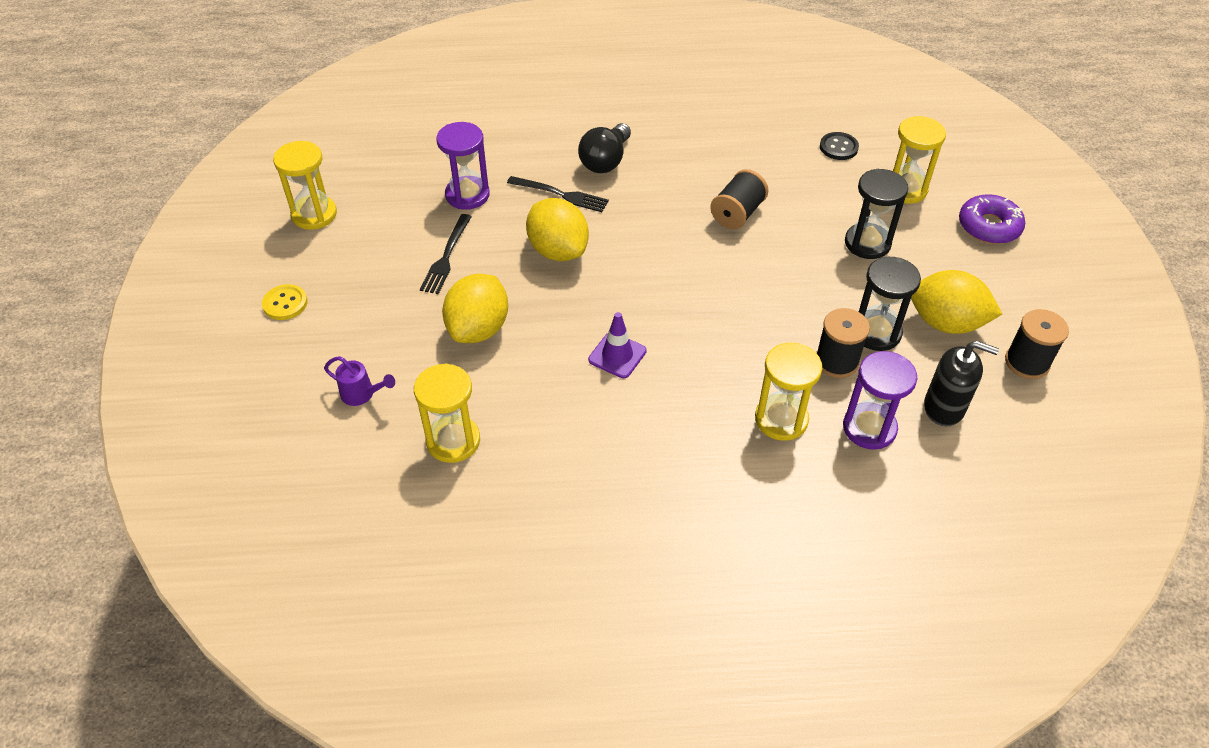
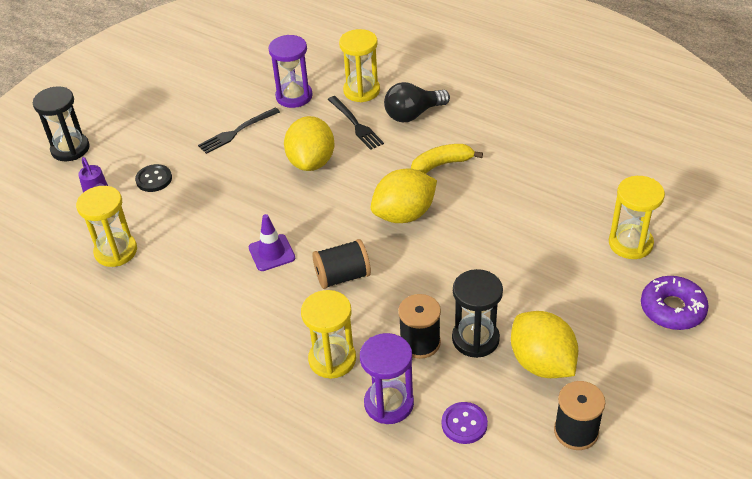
camera: 40 degrees right, 5 degrees down
(285, 303) = (115, 116): yellow button -> none
(314, 214) = (189, 67): yellow hourglass -> yellow hourglass (361, 91)
(478, 329) = (206, 189): yellow lemon -> yellow lemon (404, 214)
(682, 196) = (441, 165): none -> yellow banana
(737, 213) = (468, 197): black spool -> black spool (342, 276)
(838, 147) = (610, 185): black button -> black button (154, 179)
(867, 243) = (547, 269): black hourglass -> black hourglass (70, 149)
(944, 408) = (464, 424): black soap dispenser -> purple button

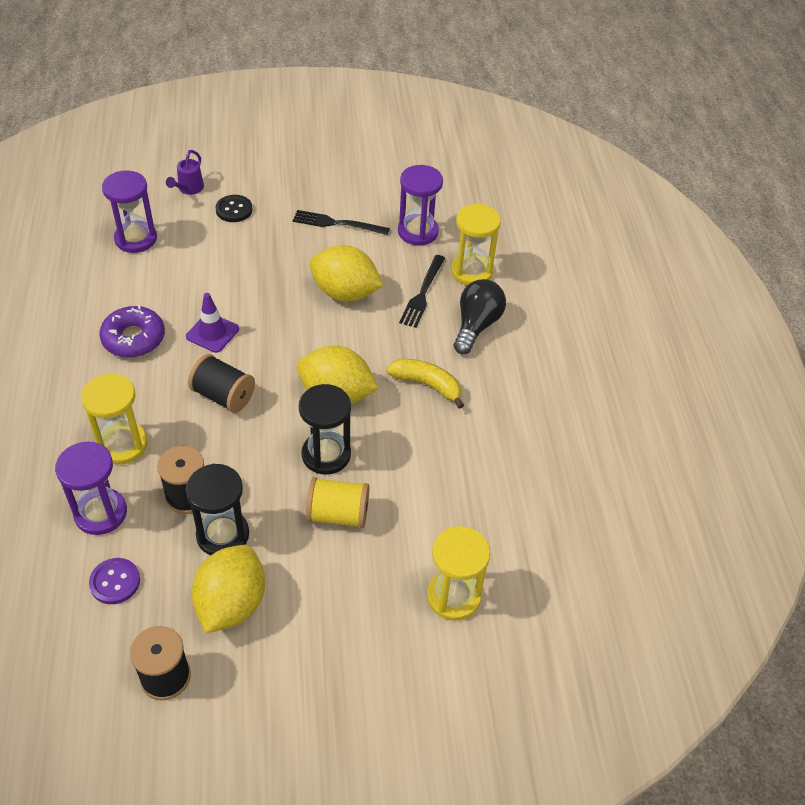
camera: 45 degrees right, 5 degrees up
(70, 149) = (224, 142): black hourglass -> black hourglass (326, 455)
(116, 251) = (136, 239): yellow hourglass -> purple hourglass
(311, 162) = (345, 293): yellow lemon -> yellow lemon turned 60 degrees clockwise
(413, 114) = (476, 325): black light bulb -> black light bulb turned 90 degrees clockwise
(513, 267) = (338, 514): none -> yellow spool
(672, 309) = (389, 681): purple donut -> purple donut (133, 338)

